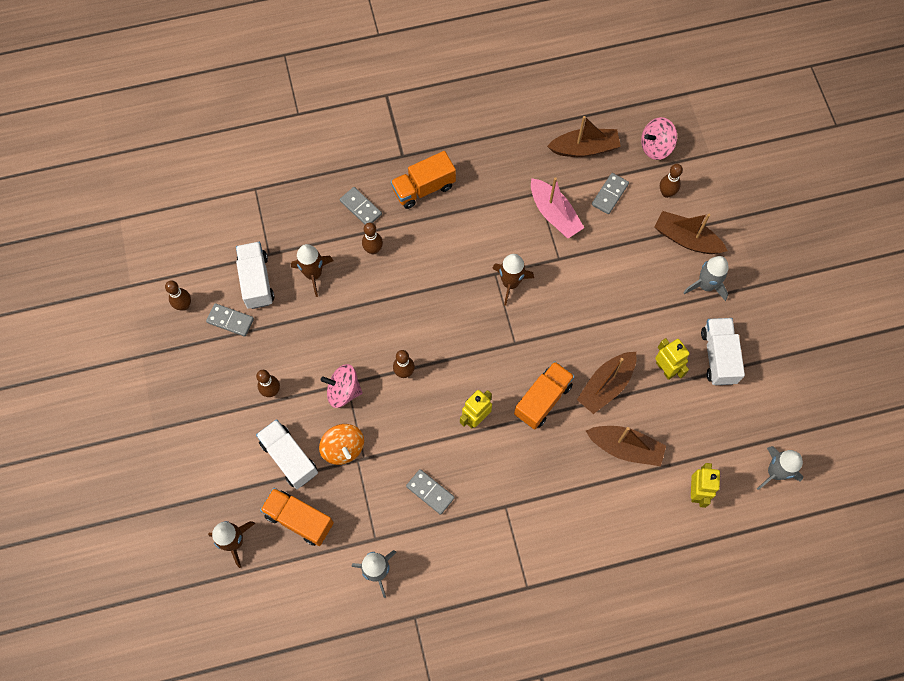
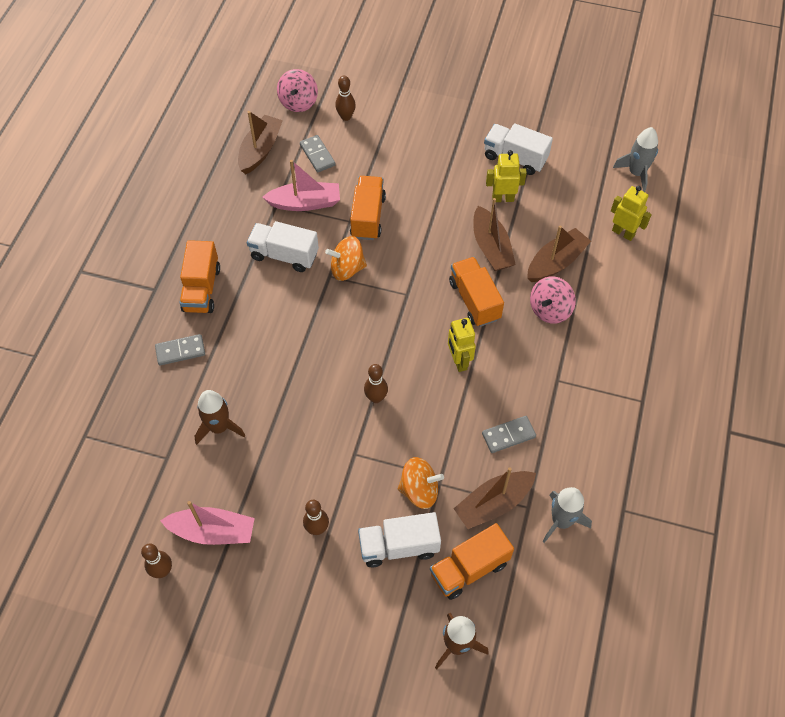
camera: 60 degrees left, 10 degrees down
(230, 320) = (213, 531): grey domino -> pink boat
(256, 281) = (188, 484): white truck -> white truck (284, 255)
(343, 391) = (360, 461): pink spinning top -> pink spinning top (550, 310)
(373, 250) = (232, 362): brown bowling pin -> none
(510, 283) = (347, 269): brown rocket -> orange spinning top
(572, 270) = (368, 217): none -> orange truck
(686, 239) = (397, 125): brown boat -> brown boat (493, 503)
(705, 285) = (447, 134): grey rocket -> none

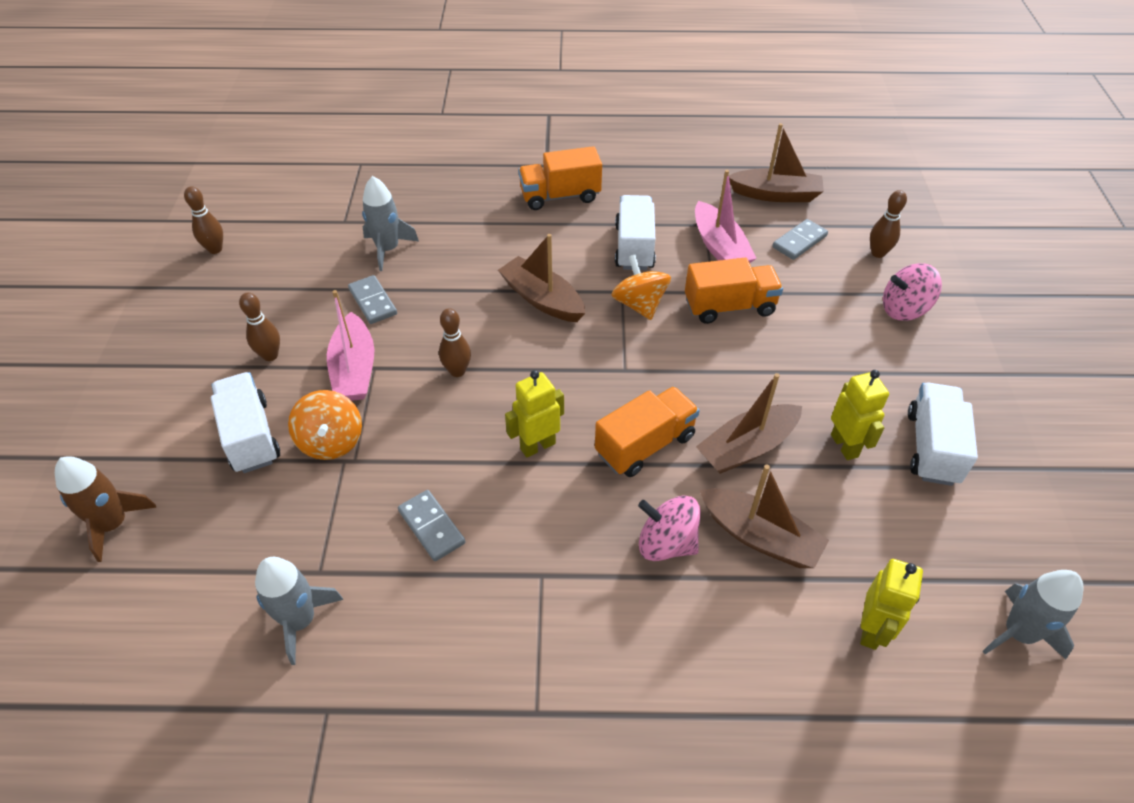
camera: 75 degrees right, 10 degrees down
(180, 351) = (475, 200): grey domino -> grey domino (372, 302)
(213, 531) = (261, 274): pink boat -> pink boat (354, 369)
(219, 427) = (388, 249): brown rocket -> grey rocket
(298, 102) = (870, 208): pink spinning top -> pink spinning top (904, 309)
(469, 568) = (221, 517): orange truck -> none
(493, 503) = (320, 528): brown boat -> brown boat (542, 299)

